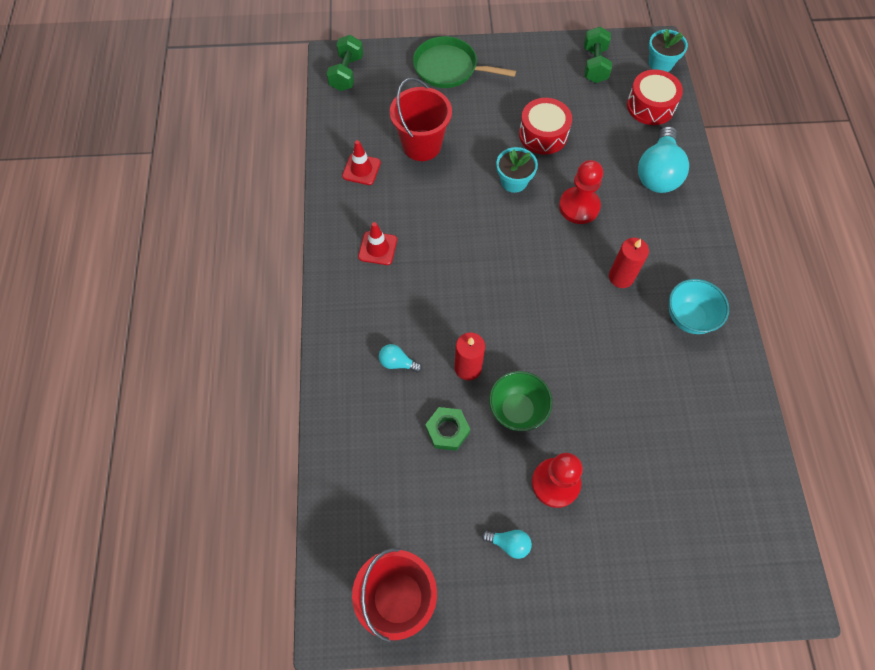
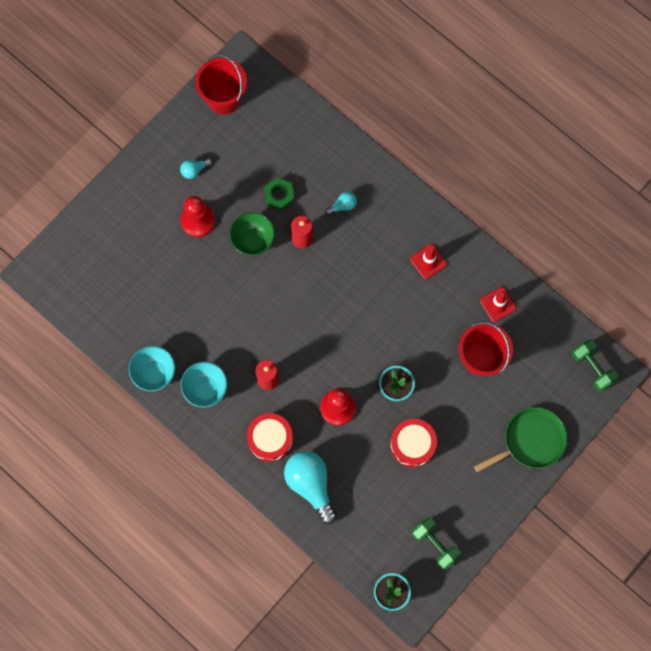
camera: 135 degrees right, 10 degrees up
(650, 106) = (364, 542): red drum -> red drum (270, 439)
(730, 373) = (154, 373): none -> turquoise bowl

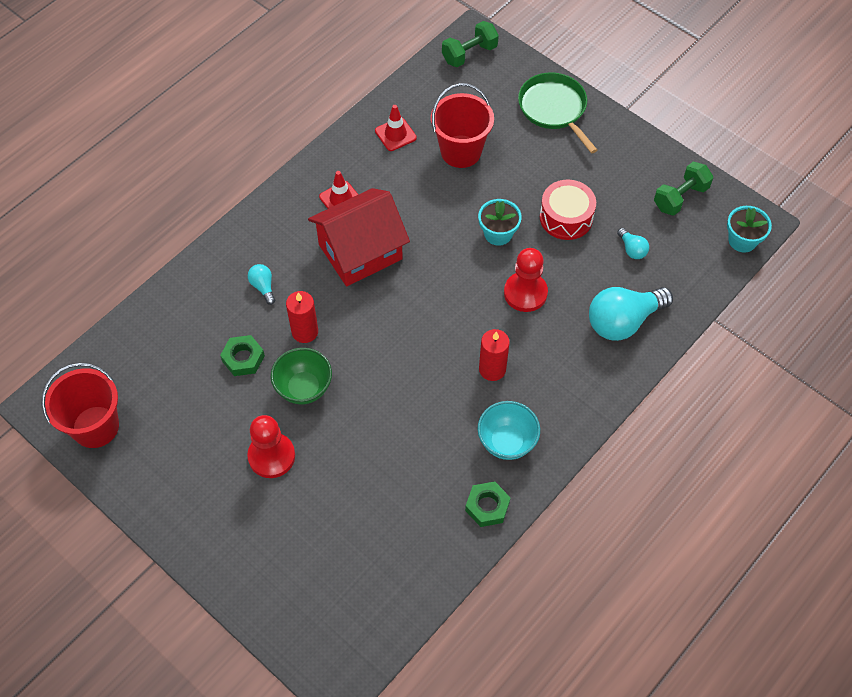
camera: 90 degrees left, 15 degrees down
(154, 373) = (487, 506): turquoise bowl -> green nut
(194, 170) = (197, 462): turquoise light bulb -> turquoise light bulb (632, 249)
(270, 439) = (569, 366): red drum -> none
(376, 278) = (360, 252): none -> red house

